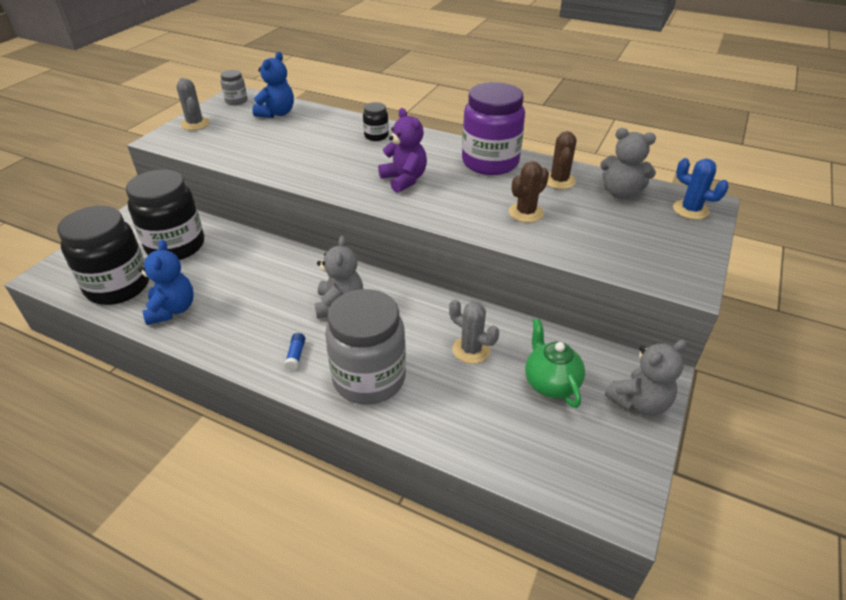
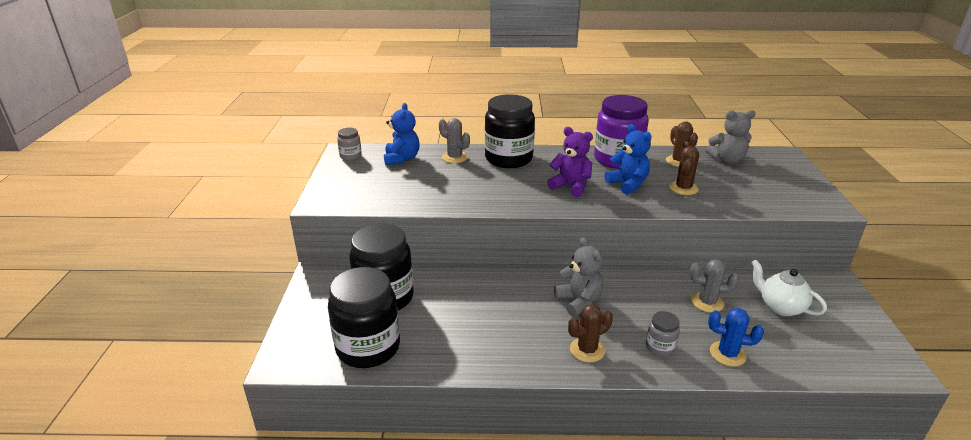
camera: 25 degrees left, 10 degrees down
(172, 309) = (442, 350): blue teddy bear -> blue teddy bear (628, 184)
(195, 124) = (336, 183): grey cactus -> grey cactus (455, 157)
(296, 355) = (587, 350): blue glue stick -> brown cactus
(369, 378) = (660, 347): grey jar -> grey jar, size x0.46
(376, 136) = (508, 159): black jar -> black jar, size x2.19
(550, 383) = (780, 307): green teapot -> white teapot
(639, 402) = (843, 300): grey teddy bear -> none
(690, 210) = (780, 161): blue cactus -> blue cactus (727, 354)

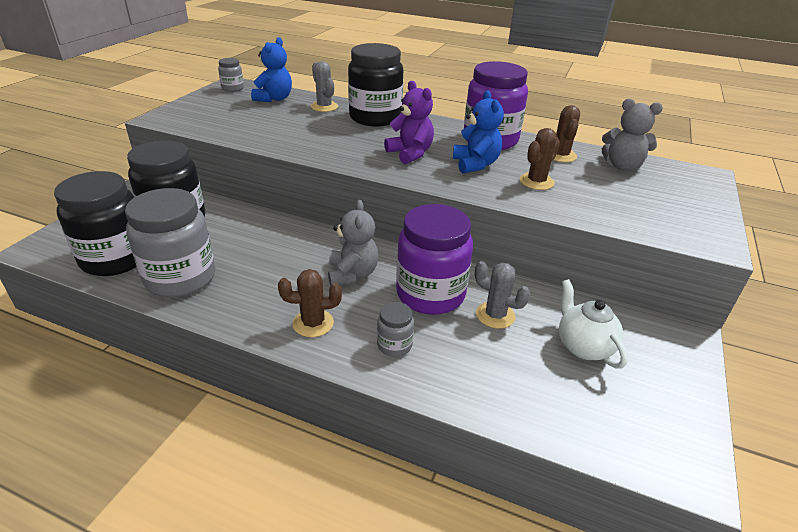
camera: 20 degrees right, 5 degrees up
(445, 347) = (180, 278): none -> grey jar
(650, 300) = (430, 294): none -> purple jar
(727, 354) = (467, 377): blue cactus -> none

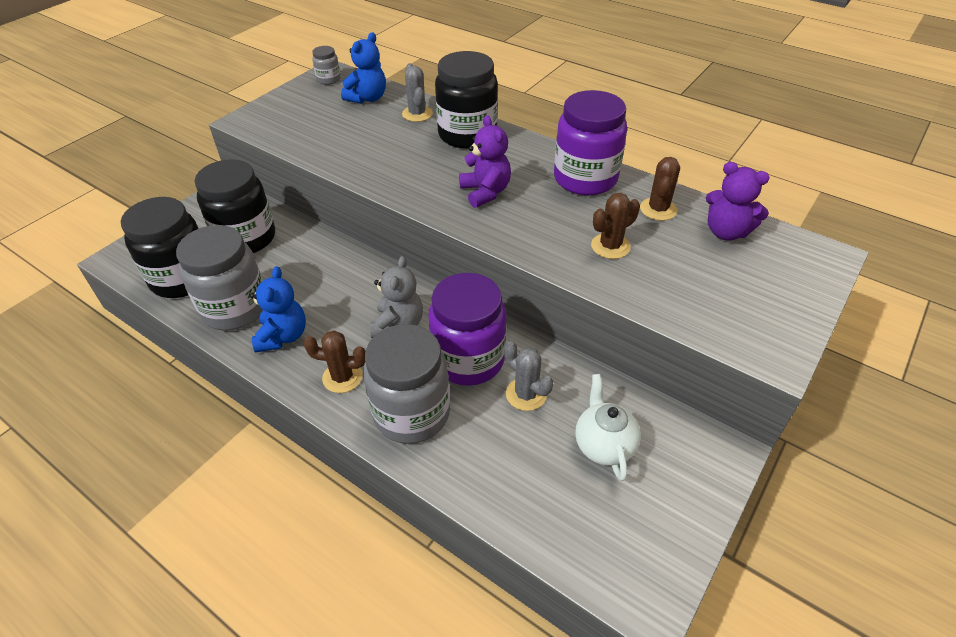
camera: 15 degrees right, 10 degrees up
(394, 345) = (411, 413): grey jar -> grey jar, size x2.19
(475, 164) = (551, 214): blue teddy bear -> blue teddy bear (283, 336)
(622, 166) = (726, 232): grey teddy bear -> purple teddy bear

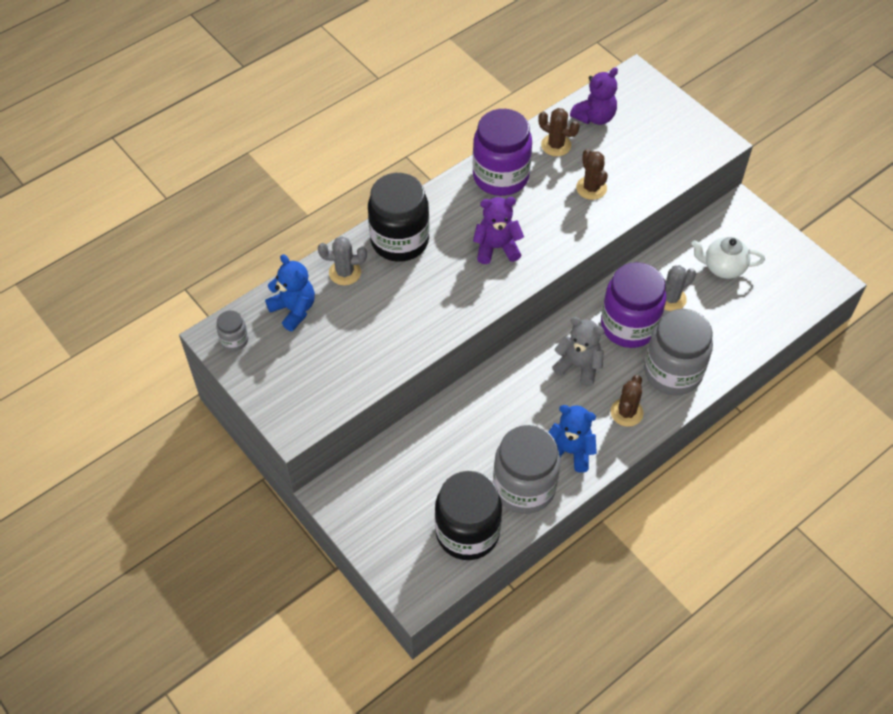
camera: 75 degrees left, 10 degrees up
(246, 238) = (422, 475): black jar -> none

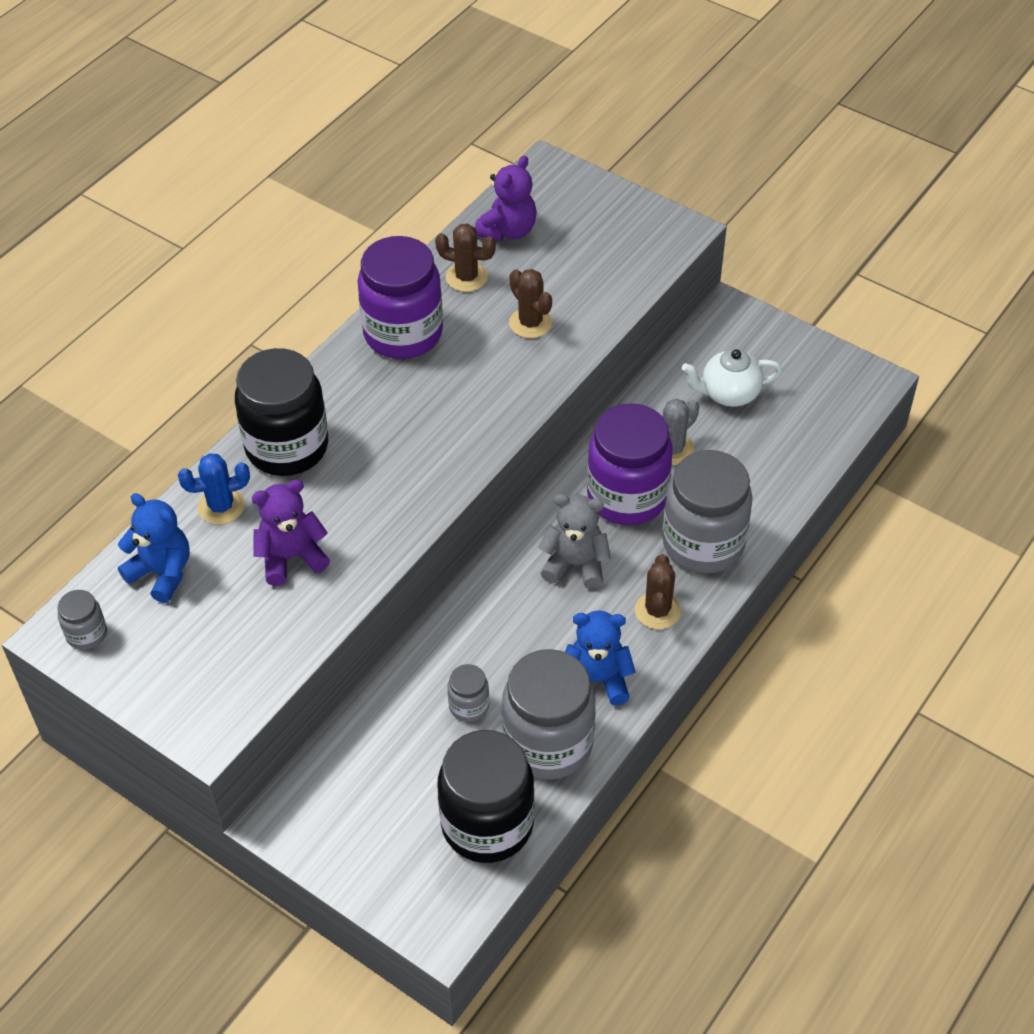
camera: 15 degrees left, 5 degrees down
(345, 272) = (221, 506): grey cactus -> blue cactus
(478, 448) = (469, 706): none -> grey jar
(496, 248) = (424, 428): purple teddy bear -> purple teddy bear (291, 557)

